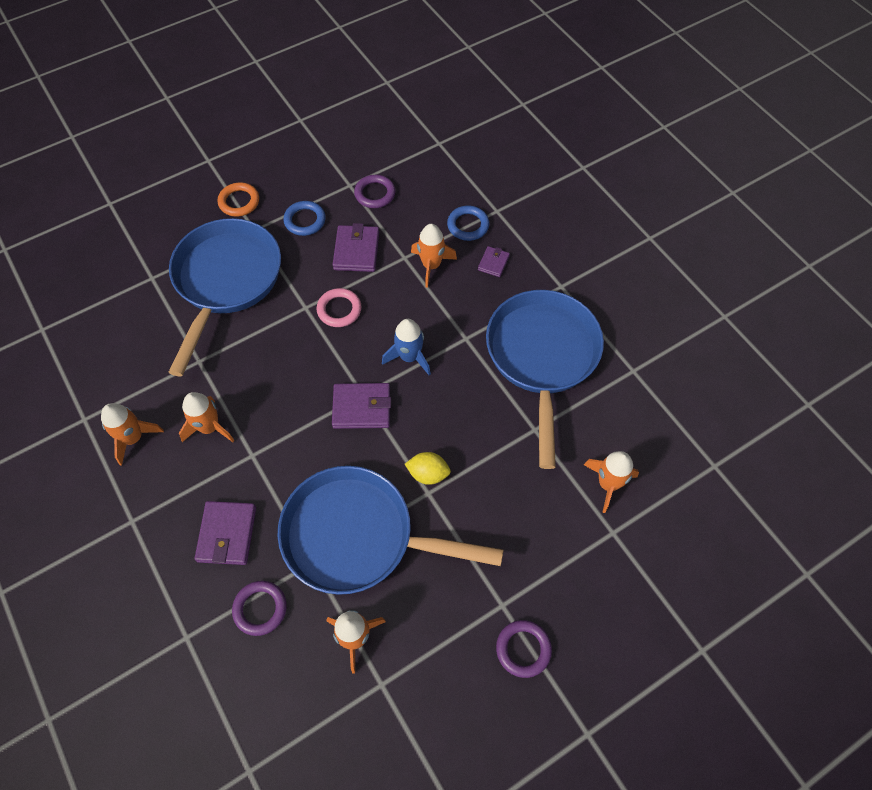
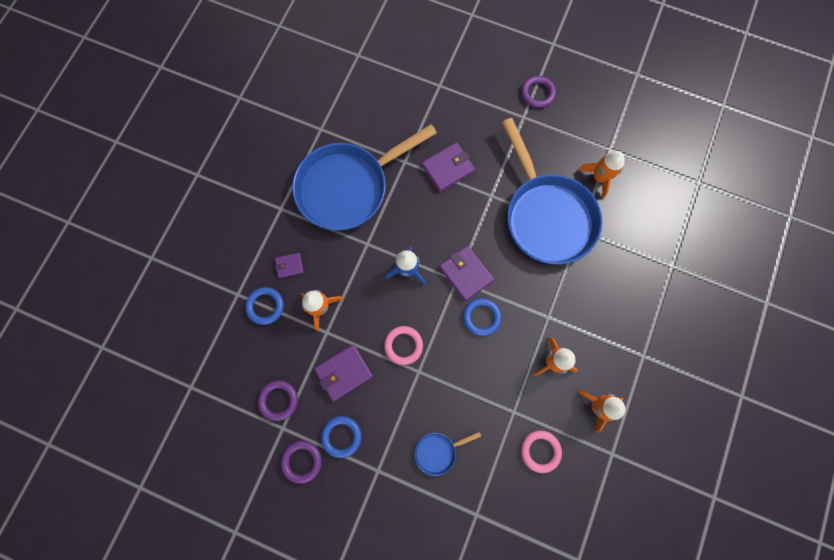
camera: 125 degrees left, 15 degrees up
(147, 360) = (540, 451): none -> pink ring
(226, 281) = (438, 451): blue pan -> blue pan, size x0.40
(227, 534) = (604, 291): purple wallet -> purple wallet (448, 168)
(239, 202) = (359, 508): orange ring -> none
(260, 609) = (626, 238): purple ring -> purple ring (302, 461)
(307, 393) = (481, 317): none -> blue ring
(428, 474) = (479, 203): yellow lemon -> none
(608, 484) = (411, 103): orange rocket -> none

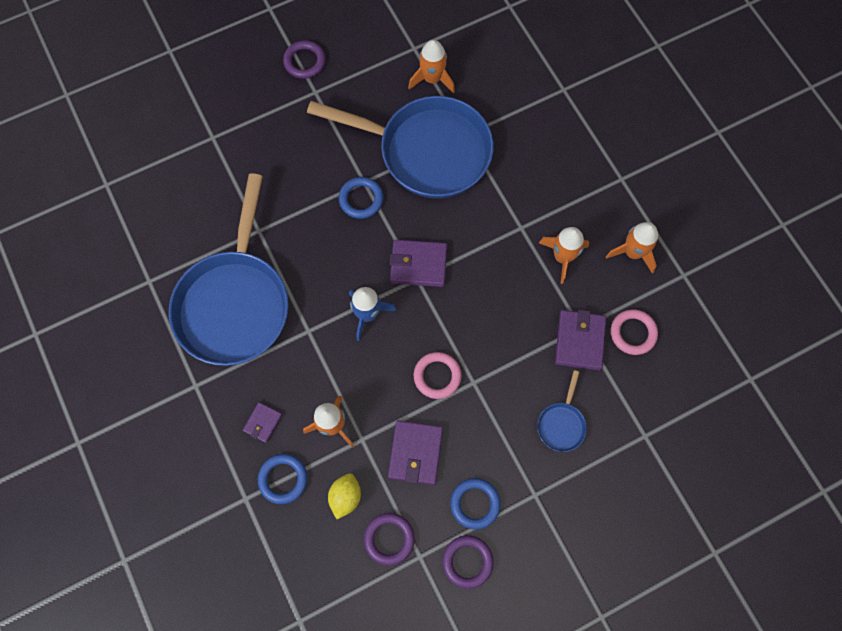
camera: 50 degrees left, 5 degrees down
(283, 352) = (345, 497): none -> yellow lemon
(448, 168) = (302, 197): purple wallet -> purple wallet (579, 341)
(481, 317) = (471, 284): blue ring -> blue ring (361, 199)

